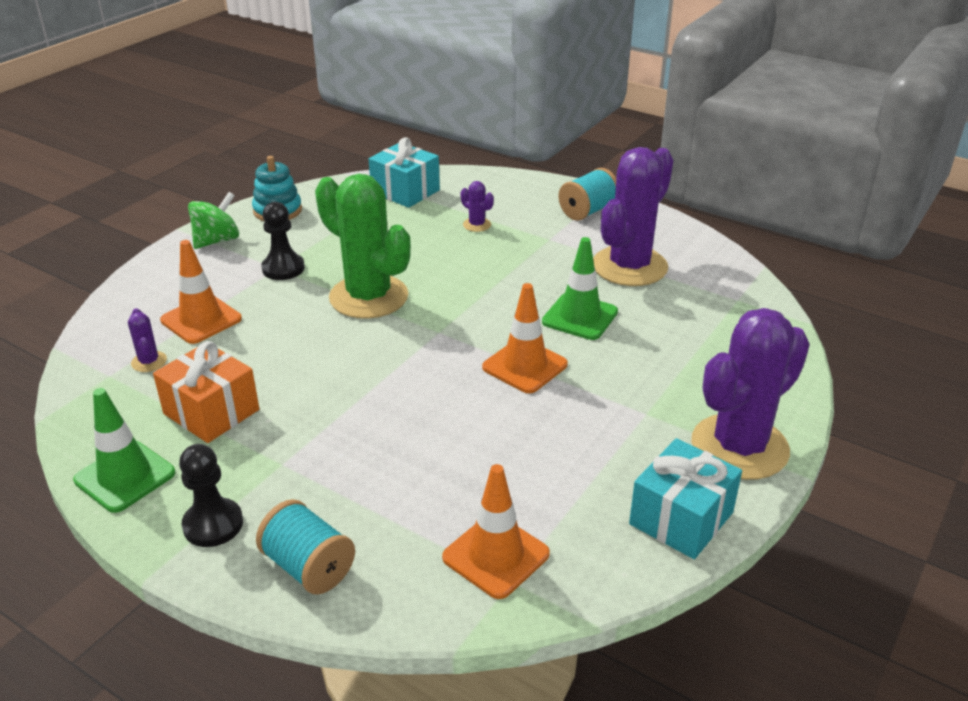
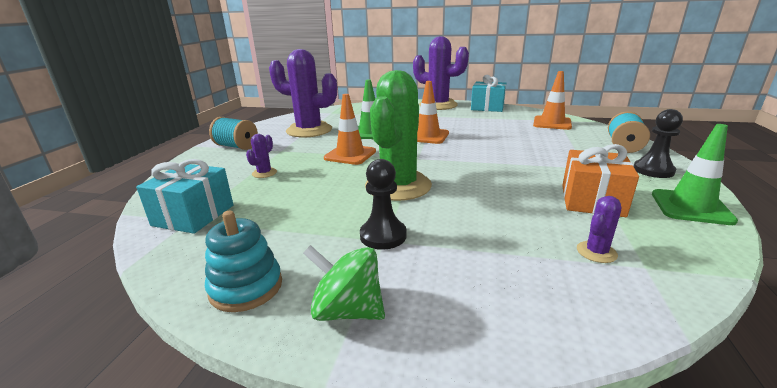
camera: 110 degrees left, 10 degrees down
(201, 320) = (508, 250): orange traffic cone -> orange traffic cone (350, 155)

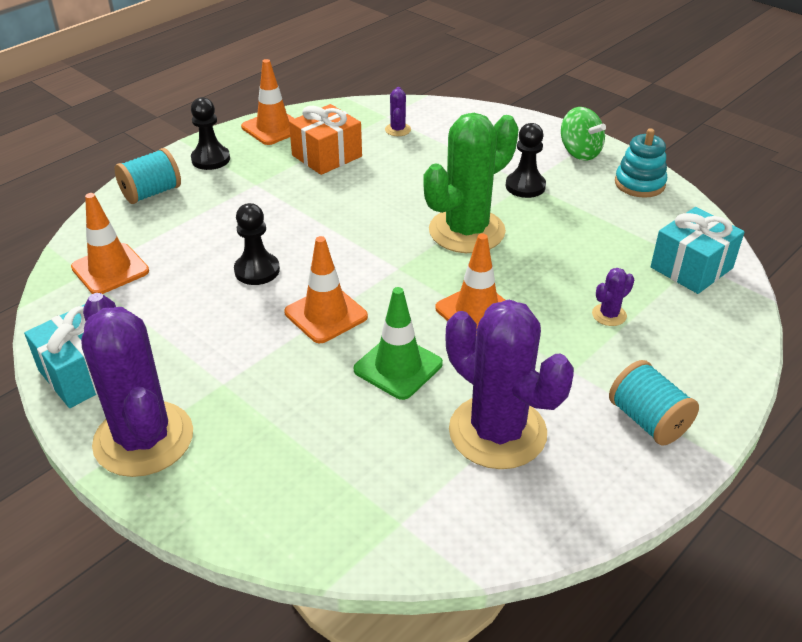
camera: 150 degrees left, 15 degrees up
(489, 138) = (257, 270): none -> black pawn
(596, 252) = (398, 130): purple cactus -> purple cactus turned 75 degrees counterclockwise
(691, 207) = (273, 128): green traffic cone -> orange traffic cone

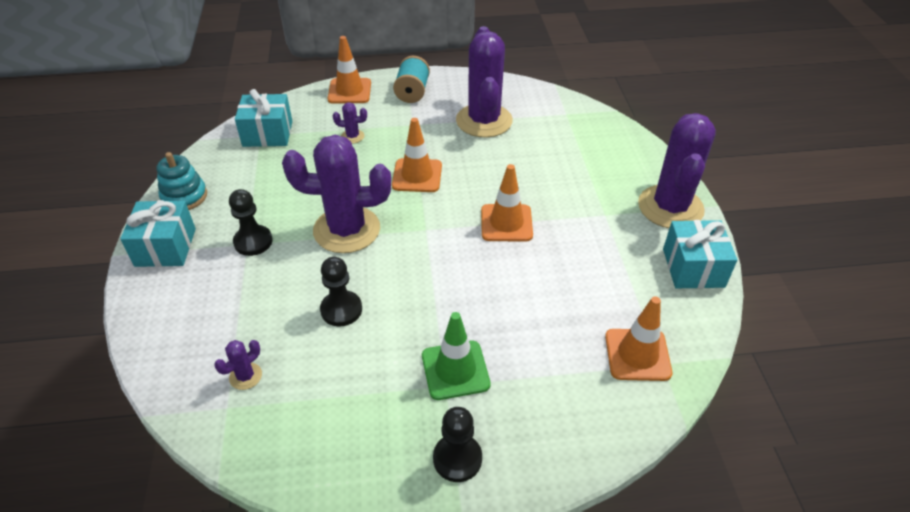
camera: 140 degrees left, 5 degrees up
(152, 193) = (551, 440): turquoise spool -> none
(257, 270) = (522, 284): black pawn -> black pawn (341, 310)
(273, 128) = (350, 472): orange traffic cone -> orange traffic cone (349, 91)
(327, 156) = (347, 382): orange gift -> none
(398, 367) = (497, 171): green traffic cone -> green traffic cone (455, 370)
(466, 231) = (346, 230): green cactus -> purple cactus
(579, 152) = (165, 247): green spinning top -> turquoise gift

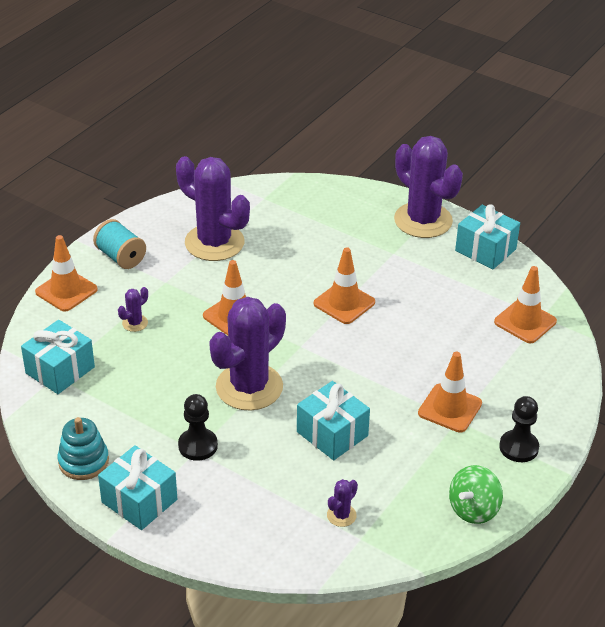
camera: 50 degrees left, 5 degrees down
(245, 376) = (341, 515): purple cactus -> purple cactus turned 45 degrees clockwise
(336, 473) = (473, 509): none -> green spinning top
(341, 310) = (332, 434): black pawn -> turquoise gift
(455, 370) = (450, 408): green traffic cone -> orange traffic cone

